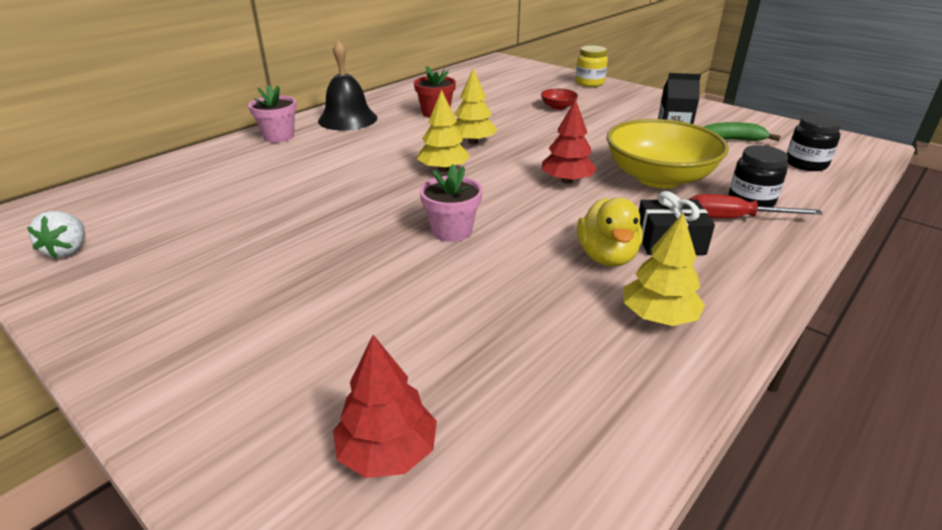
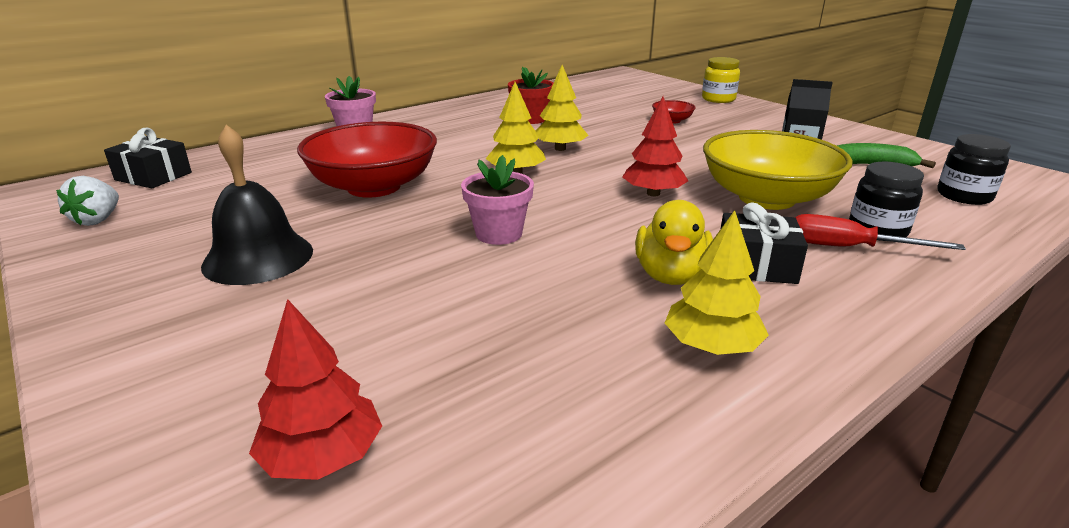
camera: 10 degrees right, 5 degrees down
(101, 199) = (153, 176): none -> black gift
(321, 193) = (374, 187): none -> red bowl
(347, 119) = (434, 120): black bell -> black bell (258, 257)

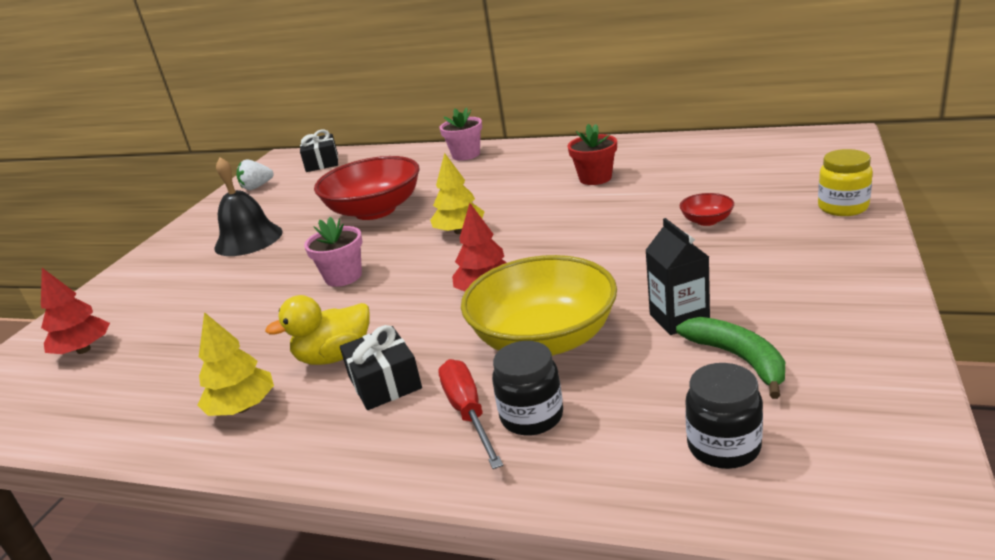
camera: 60 degrees right, 0 degrees up
(560, 149) = (538, 219): yellow tree -> none

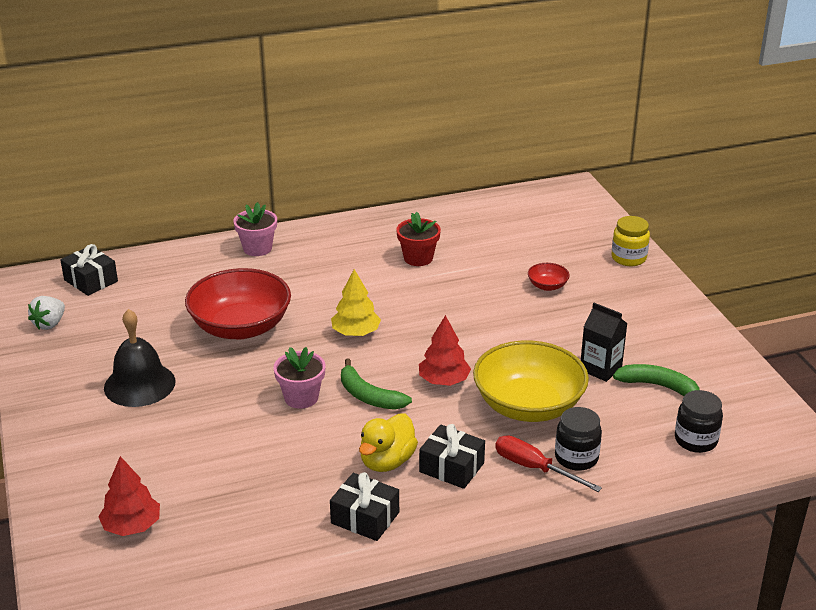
camera: 40 degrees left, 5 degrees up
(242, 408) = (365, 518): yellow tree -> black gift
(399, 289) = (369, 396): none -> green banana

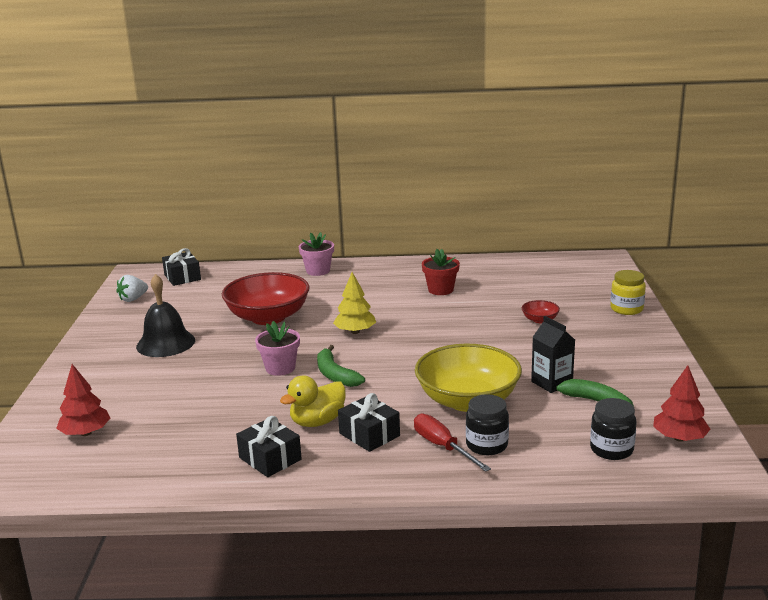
camera: 20 degrees right, 10 degrees down
(444, 381) = (405, 373): red tree -> red tree (679, 438)

